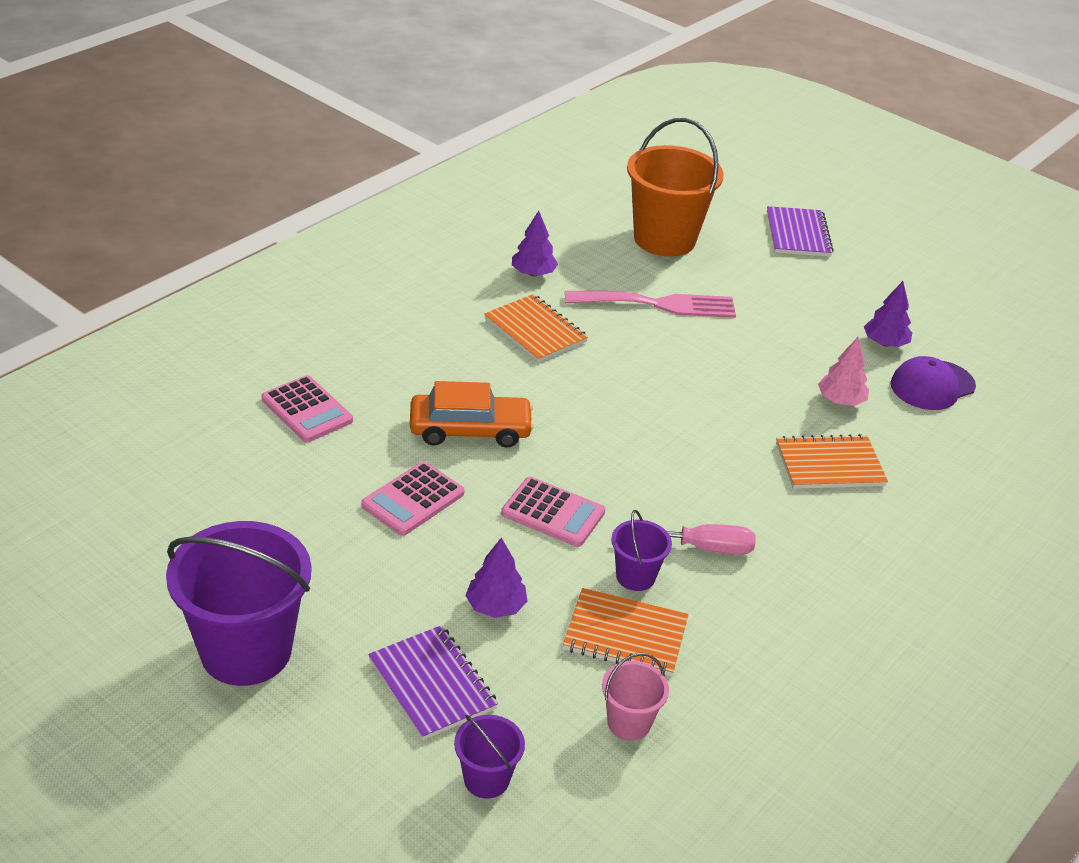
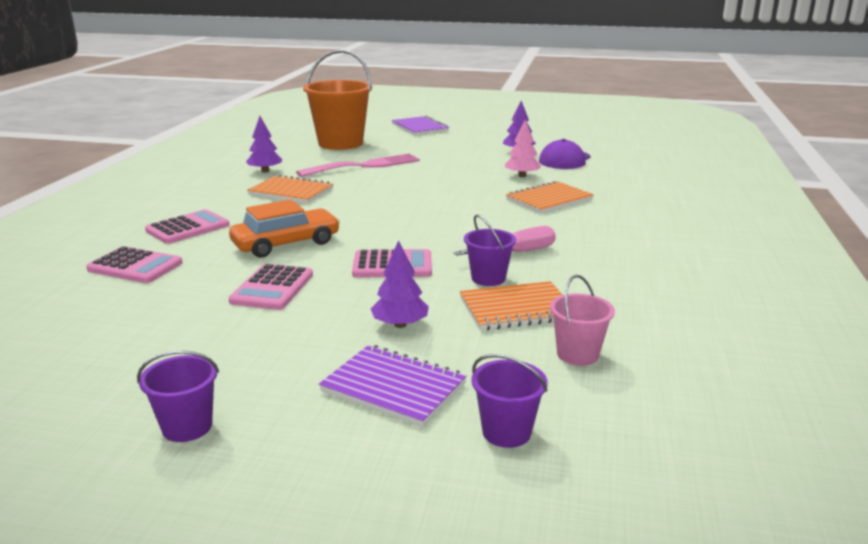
camera: 25 degrees left, 15 degrees down
(246, 651) = (187, 427): purple bucket -> purple bucket, size x0.48
(388, 361) = (188, 228): none -> pink calculator

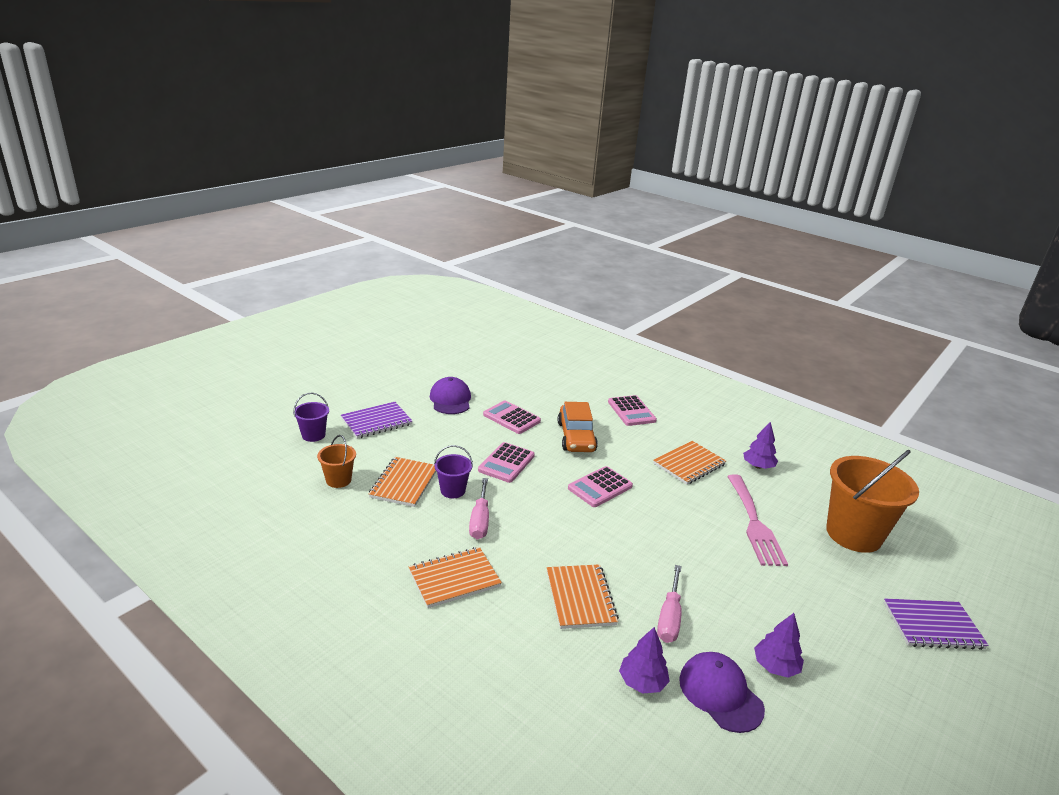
camera: 115 degrees right, 5 degrees up
(135, 266) = (578, 388): pink calculator -> pink calculator (600, 487)
(187, 427) = (404, 377): purple bucket -> none
(252, 348) = (450, 400): none -> purple cap
(400, 324) = (429, 441): purple tree -> purple tree (642, 682)
(522, 176) = (669, 618): pink tree -> pink screwdriver
(577, 354) = (338, 480): pink bucket -> orange bucket
(611, 242) = (454, 579): none -> orange notebook

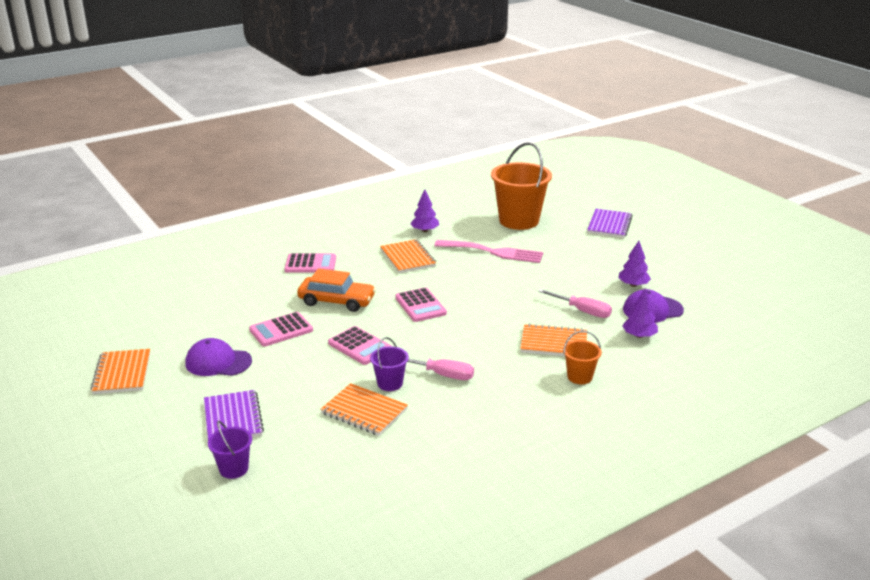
camera: 70 degrees left, 0 degrees up
(338, 480) = (337, 455): orange bucket -> orange bucket (579, 377)
(454, 579) = (515, 399): orange notebook -> orange notebook (122, 373)

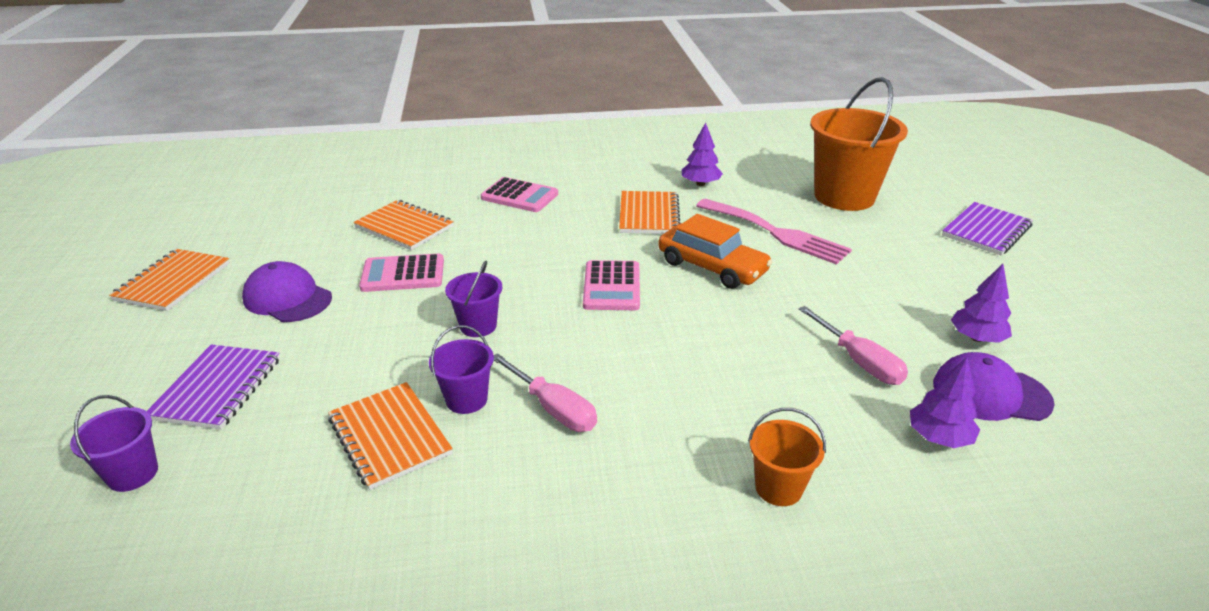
camera: 25 degrees right, 5 degrees up
(336, 301) = (507, 252): orange car -> orange car (712, 267)
(360, 346) = (478, 326): pink calculator -> purple bucket
(553, 343) = (773, 406): orange notebook -> orange notebook (404, 227)

